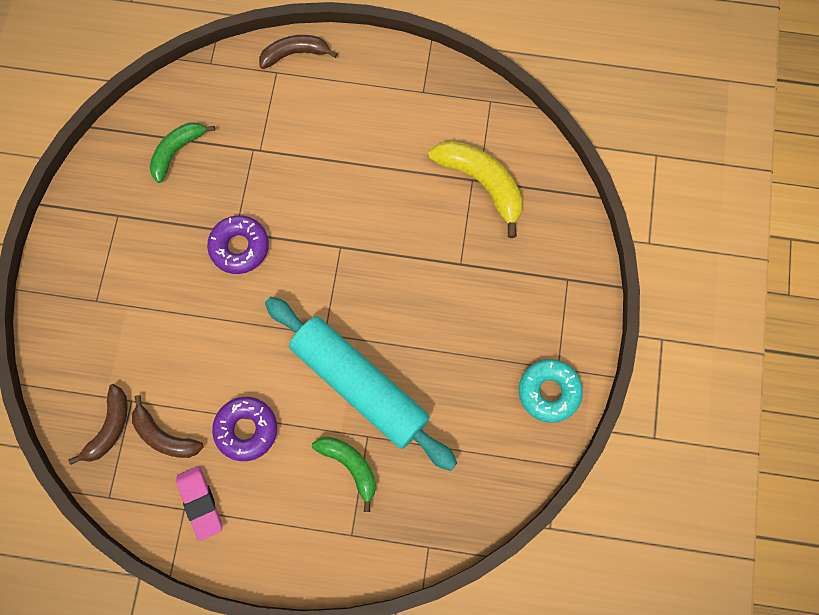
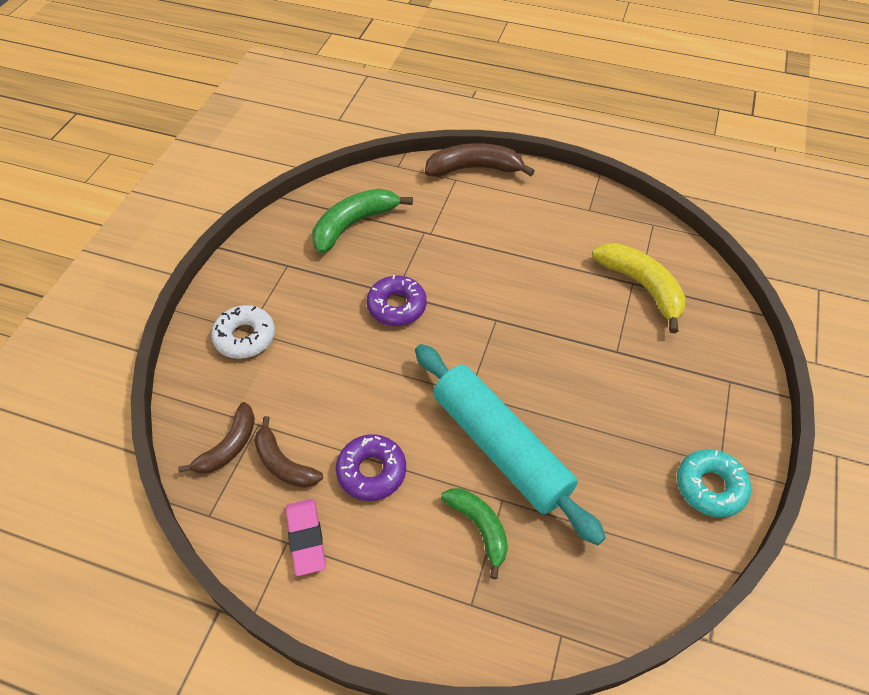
camera: 10 degrees right, 20 degrees down
(95, 308) = (245, 337): none -> white donut
(177, 151) = (354, 224): green banana -> green banana, size x1.51
(295, 54) = (474, 169): brown banana -> brown banana, size x1.51

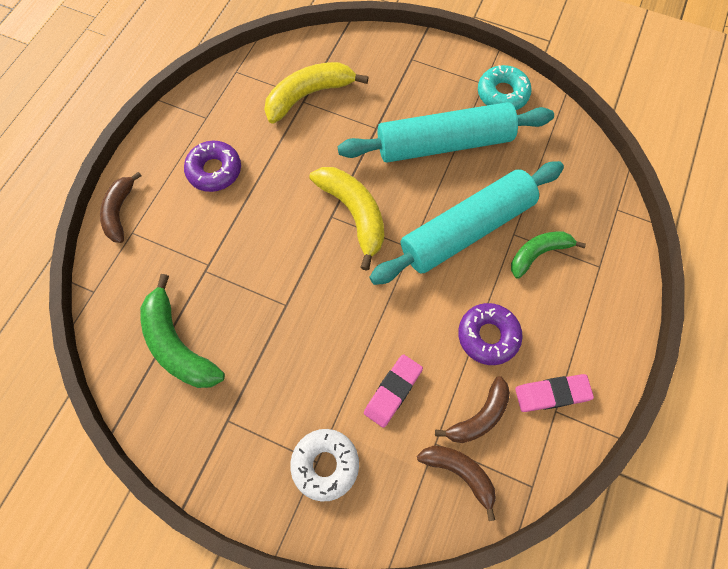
camera: 85 degrees left, 15 degrees up
(311, 385) = (393, 391): none -> pink eraser
(397, 306) = (303, 304): purple donut -> purple donut (214, 170)
(474, 169) = (120, 212): brown banana -> brown banana, size x0.66
(502, 339) = (354, 214): none -> yellow banana
(613, 420) = (444, 144): none -> turquoise rolling pin

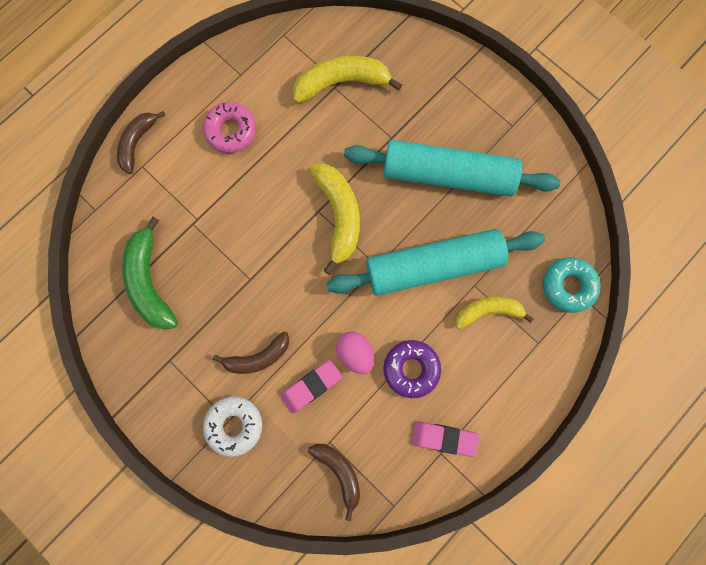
camera: 20 degrees right, 10 degrees up
(214, 170) = (231, 131): purple donut -> pink donut
(424, 341) = (355, 353): none -> pink egg
(479, 416) = (374, 433): brown banana -> brown banana (258, 357)
(502, 94) = (525, 142): turquoise donut -> turquoise donut (568, 286)
(538, 254) = (488, 311): green banana -> yellow banana

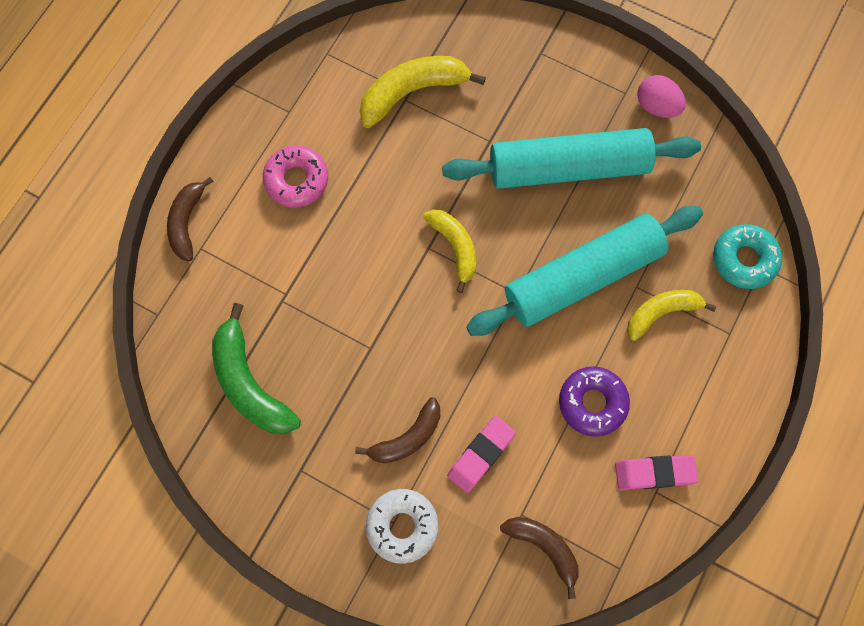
camera: 15 degrees left, 5 degrees down
(339, 216) = (455, 247): yellow banana -> yellow banana, size x0.66
(355, 353) = (521, 402): pink egg -> pink egg (656, 106)

